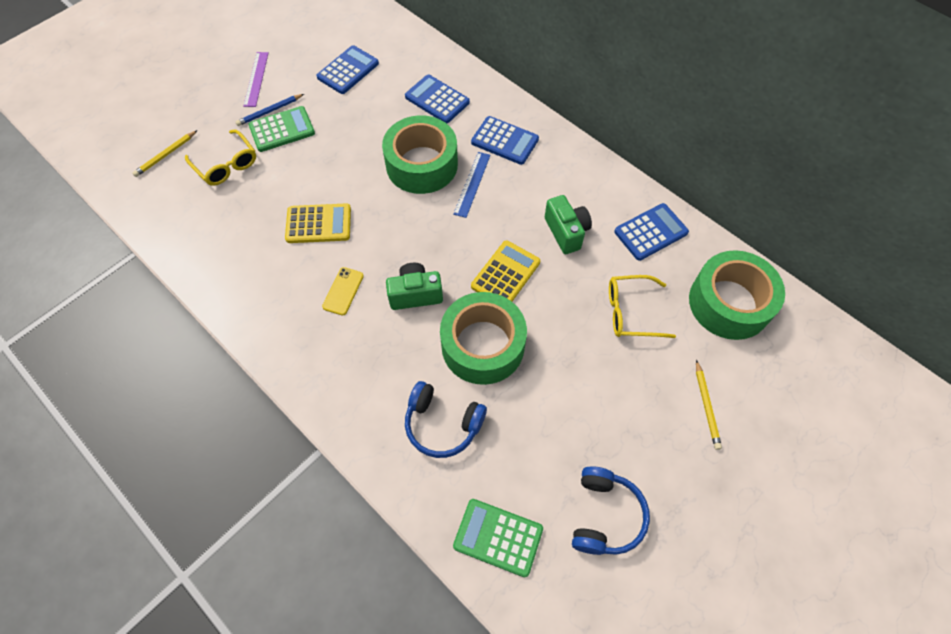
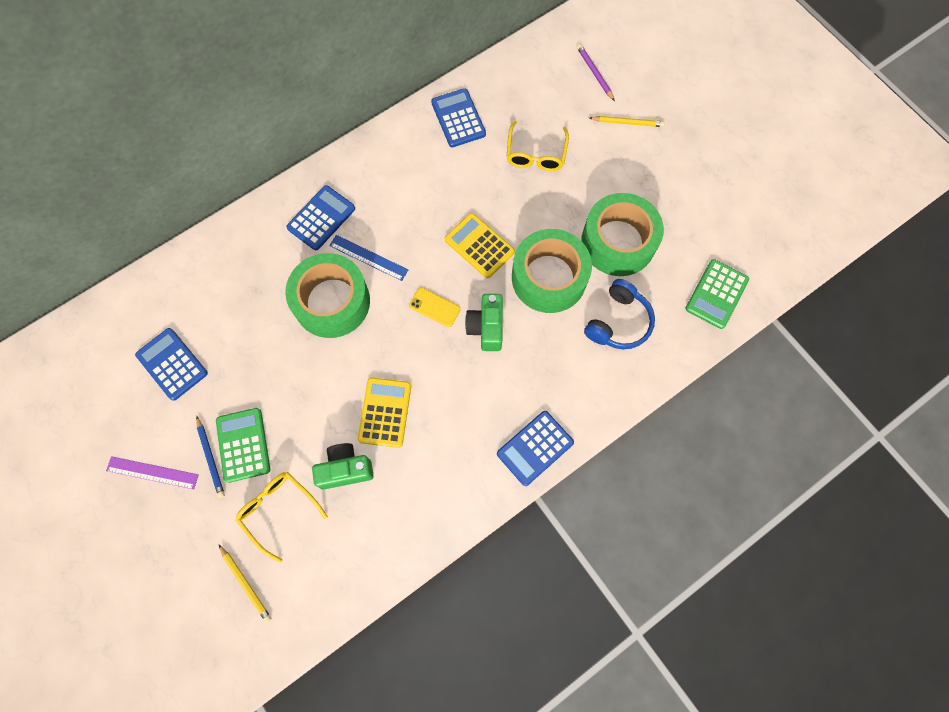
camera: 80 degrees left, 10 degrees up
(226, 164) = (279, 511): yellow glasses -> yellow glasses turned 105 degrees counterclockwise
(343, 291) = (470, 394): yellow phone -> yellow phone (434, 307)
(437, 100) = (246, 274): blue calculator -> blue calculator (535, 448)
(566, 232) = (443, 186): green camera -> green camera (345, 469)
(605, 515) = (706, 215): blue headphones -> none
(729, 303) = (539, 80): green tape -> green tape (618, 242)
(762, 360) = (594, 73): none -> purple pencil

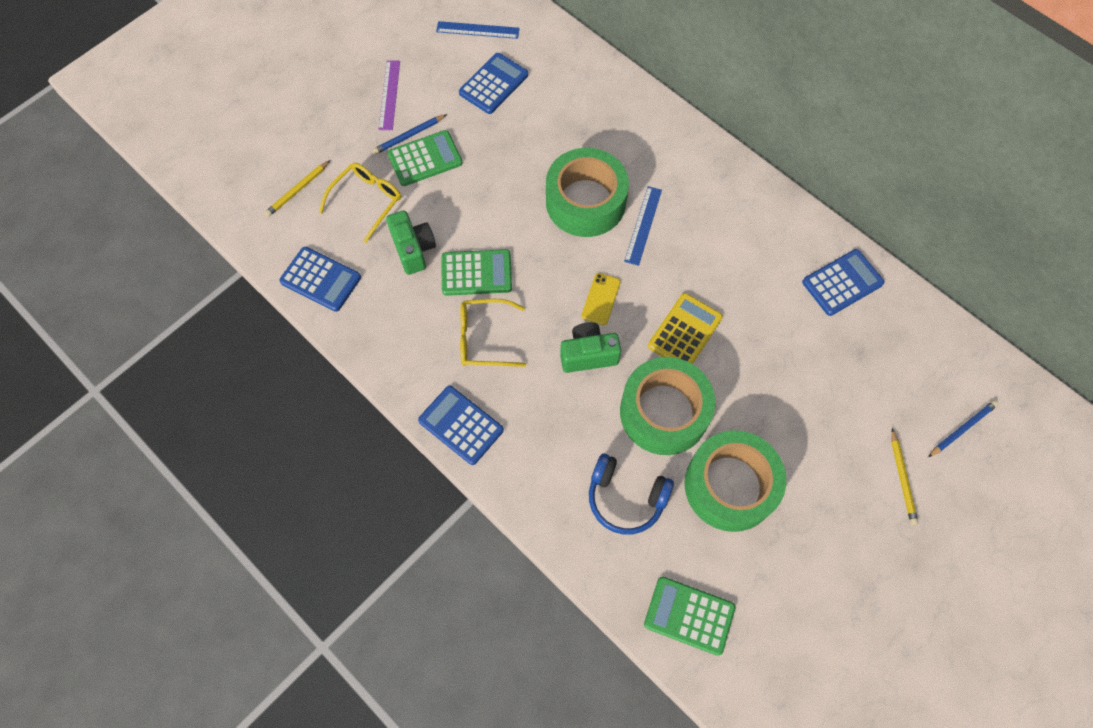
camera: 80 degrees right, 5 degrees down
(98, 370) = (477, 30): none -> blue ruler
(321, 218) = (677, 173): blue calculator -> blue calculator (321, 279)
(385, 412) = (476, 273): yellow calculator -> green calculator
(536, 153) = (822, 375): yellow glasses -> yellow glasses (484, 338)
(594, 73) = (962, 429): purple pencil -> blue pencil

